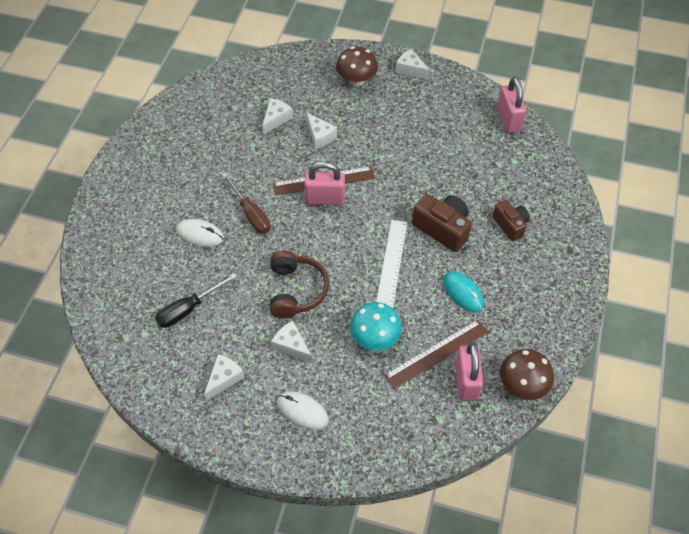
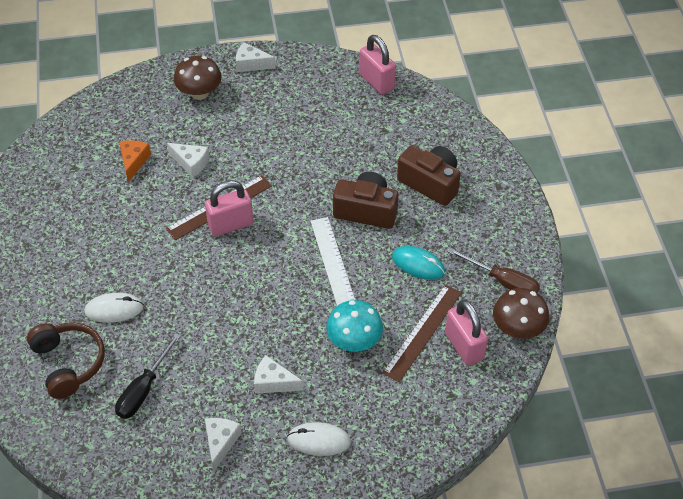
camera: 25 degrees left, 5 degrees down
(251, 214) = (159, 268): brown screwdriver -> brown screwdriver (503, 281)
(276, 119) = (133, 162): white cheese -> orange cheese
(296, 290) = (249, 326): brown headphones -> brown headphones (69, 363)
(510, 225) = (430, 183): brown camera -> brown camera, size x1.53

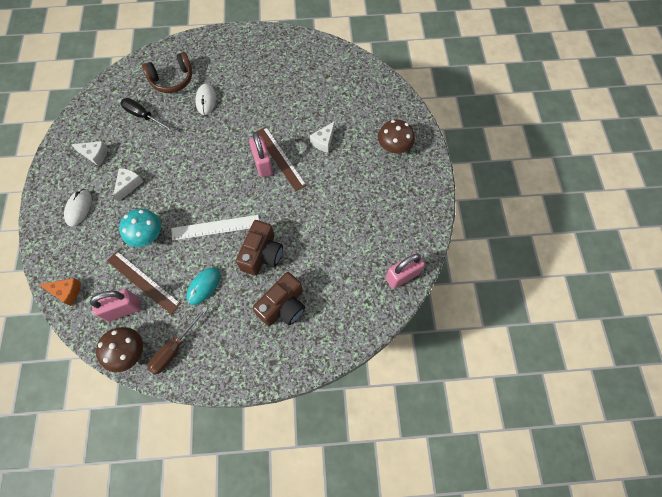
camera: 95 degrees right, 15 degrees up
(133, 162) = (328, 108): orange cheese -> orange cheese (66, 292)
(251, 64) = (425, 182): white cheese -> none

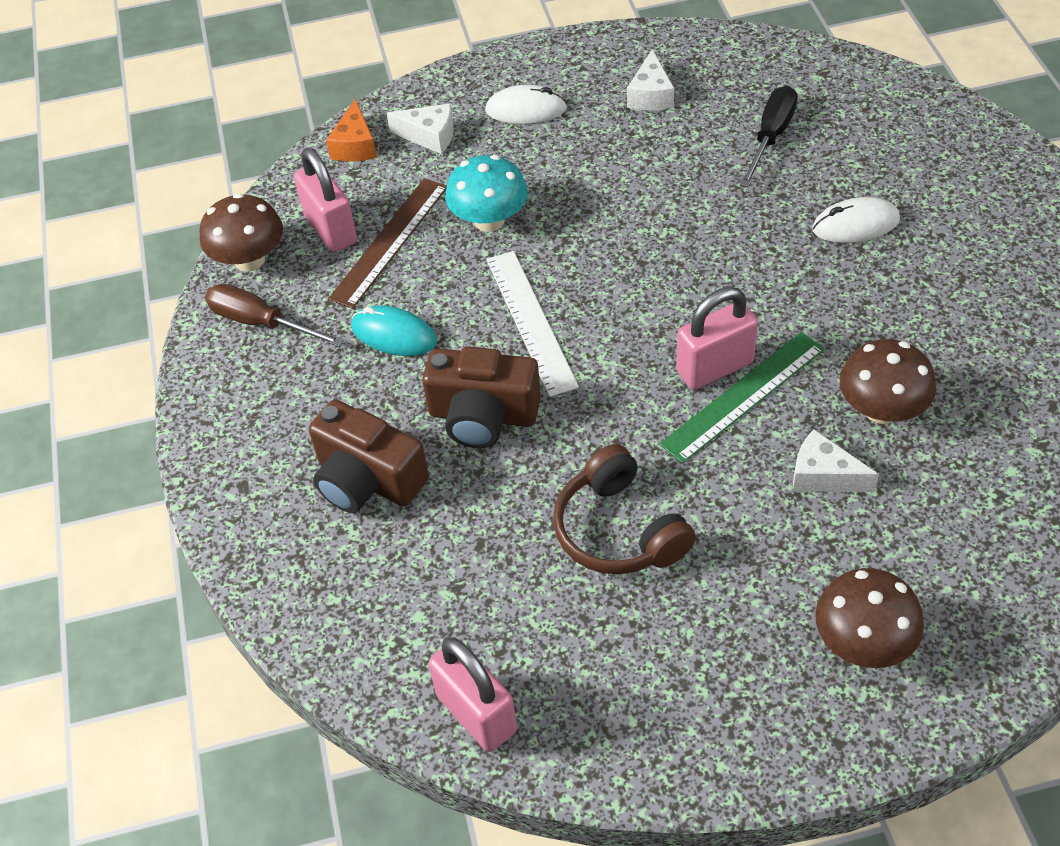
camera: 85 degrees right, 15 degrees down
(129, 185) = (596, 162): white cheese -> white cheese (429, 136)
(172, 80) = (888, 154): brown headphones -> brown headphones (619, 530)
(280, 158) = (743, 396): brown ruler -> green ruler
(299, 116) = (881, 410): none -> brown mushroom

